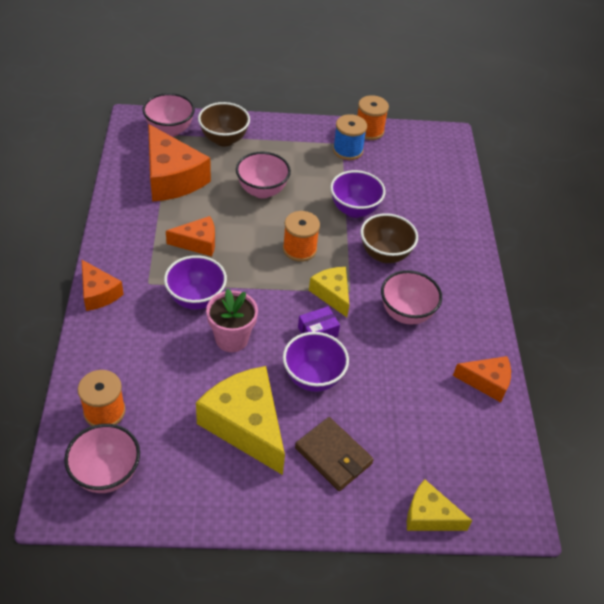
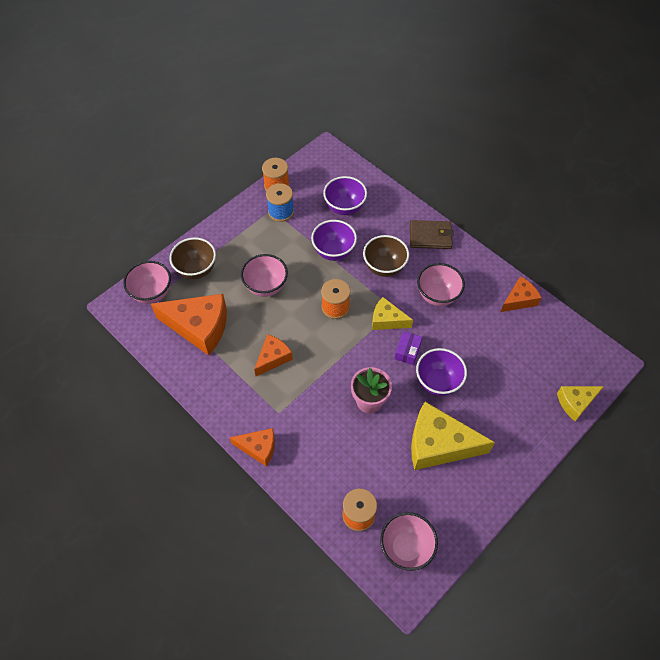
camera: 40 degrees left, 10 degrees up
(196, 299) = (319, 396): purple bowl -> purple bowl (344, 207)
(333, 455) = (499, 416): brown wallet -> brown wallet (430, 236)

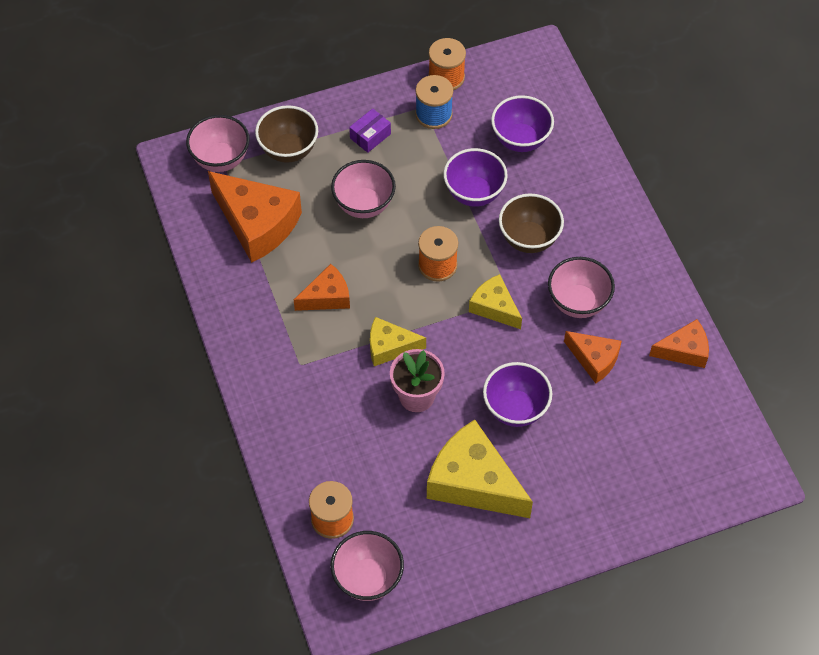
camera: 25 degrees right, 0 degrees up
(258, 448) = (255, 395): orange cheese -> orange cheese (594, 359)
(407, 351) = (498, 356): purple box -> purple box (370, 136)
(430, 236) = (614, 222): brown wallet -> none
(575, 403) = (678, 507): yellow cheese -> yellow cheese (390, 347)

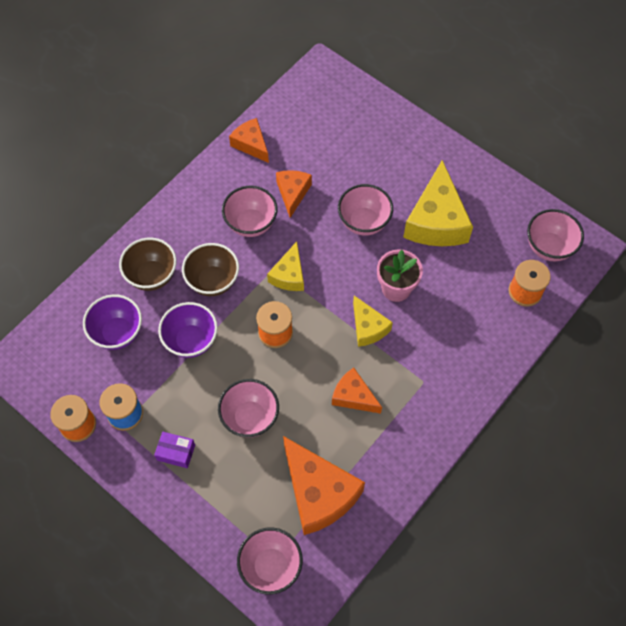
camera: 120 degrees left, 5 degrees up
(257, 223) = (318, 492): orange cheese -> orange cheese turned 135 degrees clockwise
(288, 150) = (228, 512): brown bowl -> brown bowl (152, 276)
(515, 409) = (364, 222): purple bowl -> pink bowl

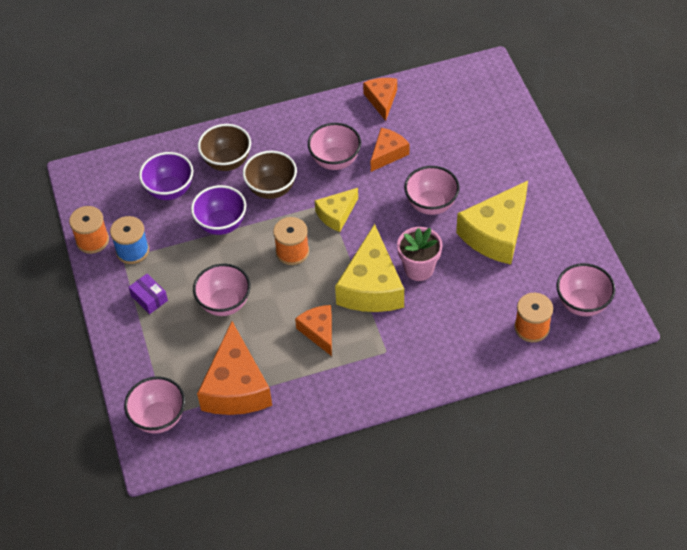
camera: 35 degrees right, 10 degrees down
(368, 327) = (371, 286): yellow cheese -> yellow cheese, size x1.78

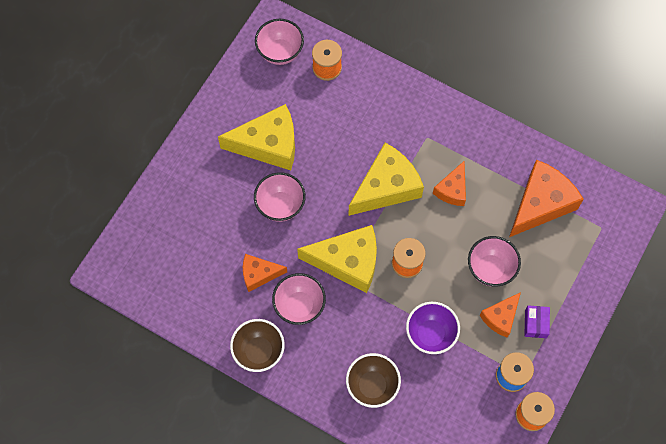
camera: 135 degrees left, 15 degrees up
(159, 418) = (608, 229): pink bowl -> none
(170, 190) = (437, 403): purple bowl -> none
(271, 189) = (367, 328): brown bowl -> brown bowl (259, 351)
(336, 214) = (347, 262): yellow cheese -> yellow cheese, size x1.78
(381, 100) = (208, 324): orange cheese -> orange cheese (500, 317)
(419, 269) = (343, 169): pink flower pot -> none

